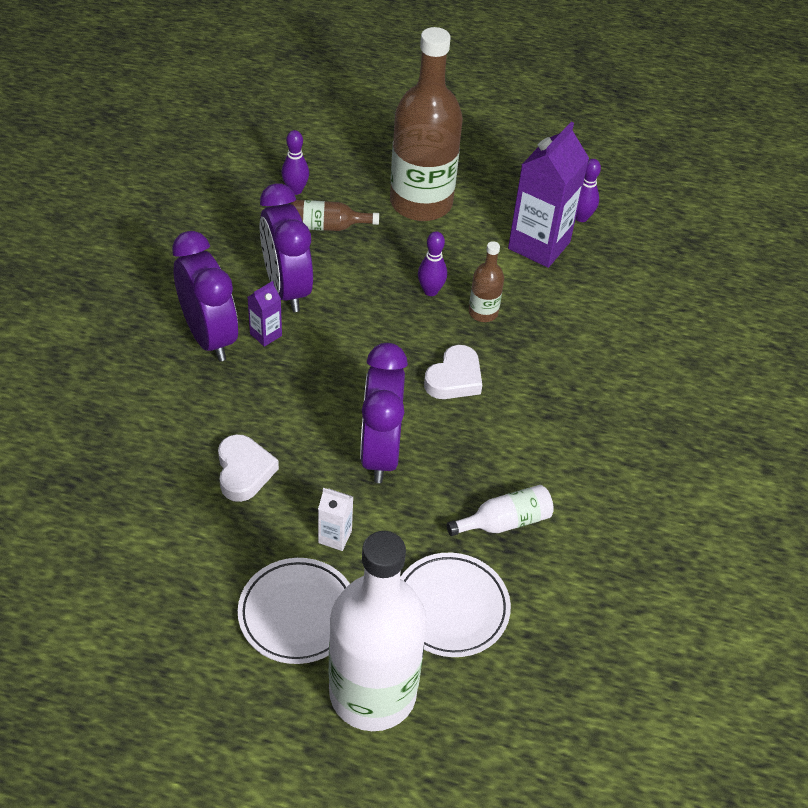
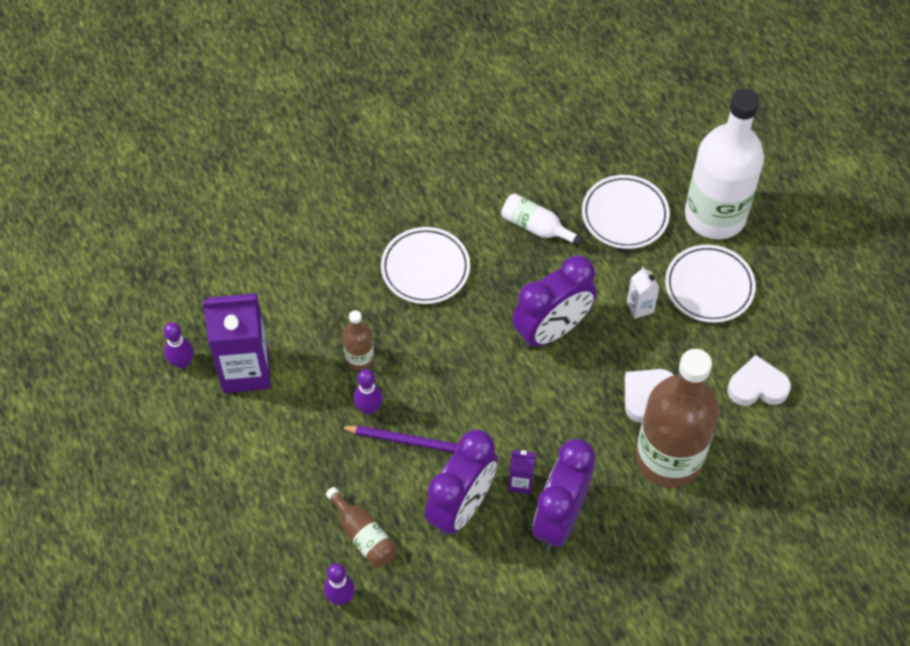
camera: 125 degrees left, 10 degrees up
(376, 295) = (409, 441): none -> purple pencil
(421, 203) = (269, 488): brown bottle -> brown bottle (668, 458)
(454, 378) = (444, 332): white heart -> white heart (757, 386)
(534, 409) = (425, 268): none -> white plate

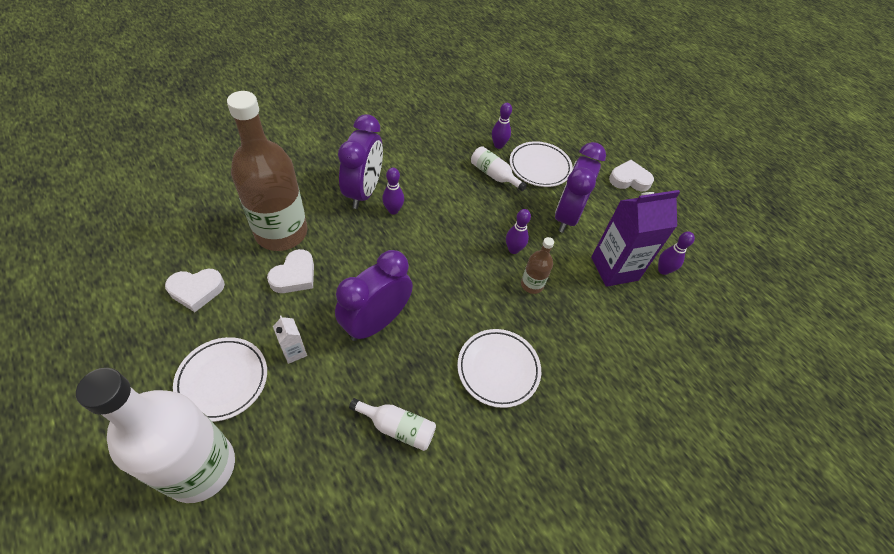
camera: 165 degrees right, 5 degrees down
(155, 512) = (629, 179): none -> white heart
(363, 535) = (494, 175): brown bottle -> white bottle
(409, 441) = (478, 230): purple pencil -> none
(461, 507) = (433, 193): purple clock -> purple clock (567, 216)
(520, 482) = (393, 210): purple carton -> purple bowling pin
(625, 215) = (303, 455): white plate -> white plate (539, 167)

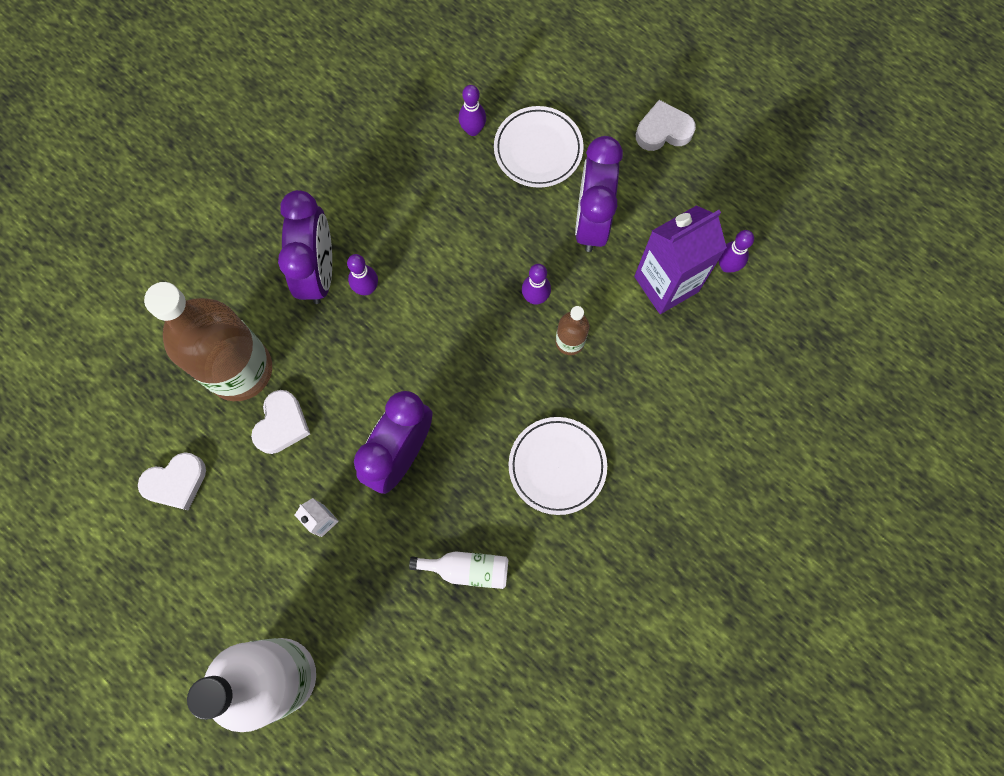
camera: 10 degrees left, 20 degrees up
(222, 380) = (259, 579): white plate -> none
(494, 175) = (480, 185): white bottle -> none

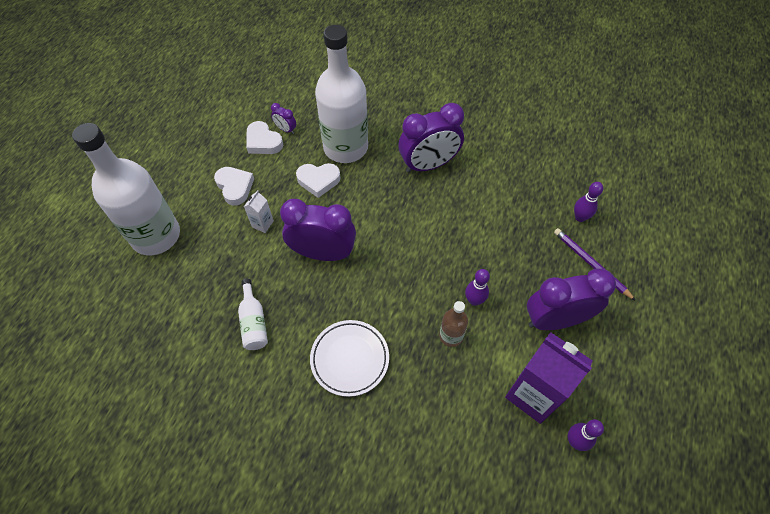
camera: 70 degrees right, 15 degrees down
(167, 443) = (286, 129): none -> purple clock
(240, 369) = (345, 147): brown bottle -> white bottle
(366, 288) = (430, 194): purple bowling pin -> none
(538, 150) = (591, 264): white plate -> purple pencil
(663, 131) = (663, 349): white heart -> white heart (235, 187)

